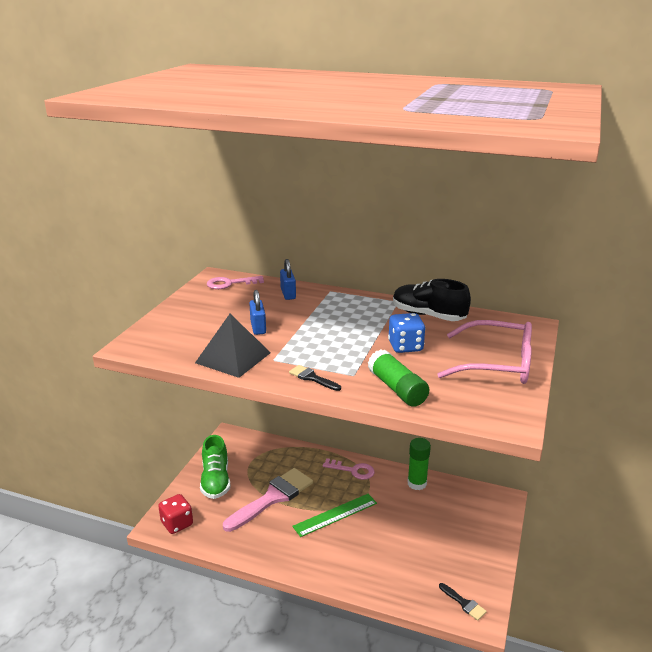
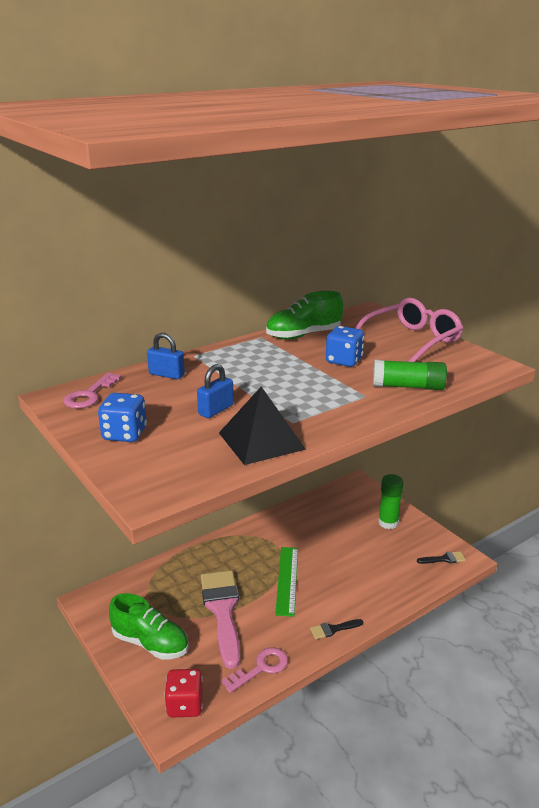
camera: 55 degrees left, 0 degrees up
(193, 312) = (124, 434): none -> blue dice
(258, 327) = (216, 410): blue padlock -> blue padlock turned 75 degrees counterclockwise
(312, 378) = (349, 414): black brush -> black brush (333, 629)
(353, 470) = (241, 541): pink key -> pink key (261, 668)
(417, 483) = (296, 514): green glue stick -> green glue stick (388, 523)
(428, 315) = (303, 335): black shoe -> green shoe

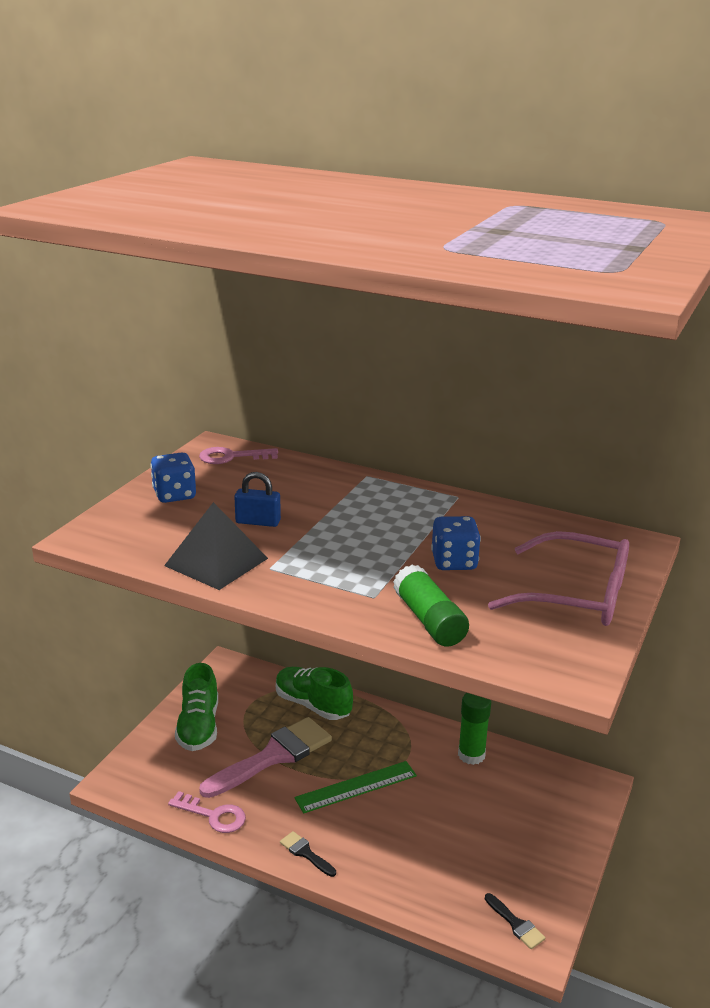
camera: 60 degrees right, 0 degrees up
(166, 374) = (308, 476): blue padlock -> none
(185, 705) = (139, 781): red dice -> none
(303, 335) = (496, 519): green shoe -> green shoe (312, 705)
(388, 523) = (541, 842): green glue stick -> green glue stick (471, 755)

